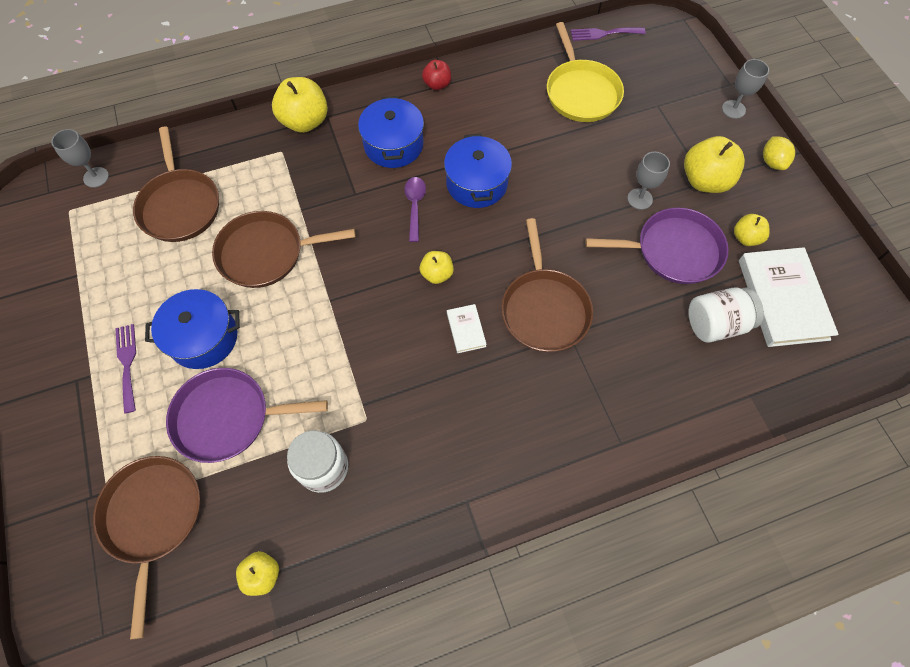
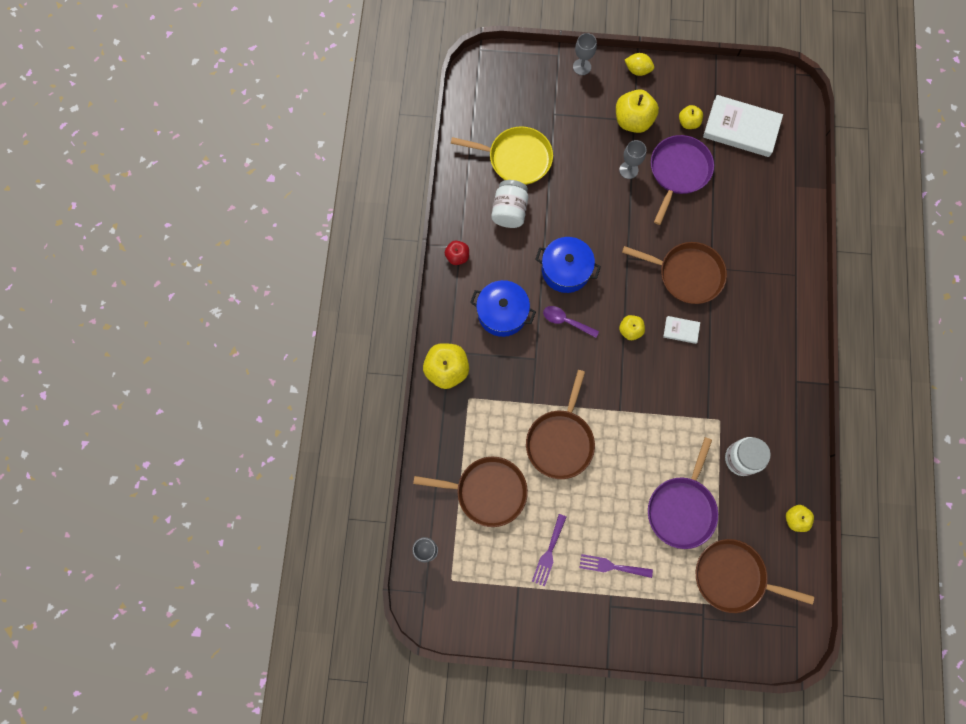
camera: 65 degrees left, 10 degrees up
(203, 338) = (613, 507): blue pot -> none
(603, 34) = (466, 112): purple fork -> purple fork (549, 553)
(715, 324) = (741, 177): white jar -> white jar (509, 211)

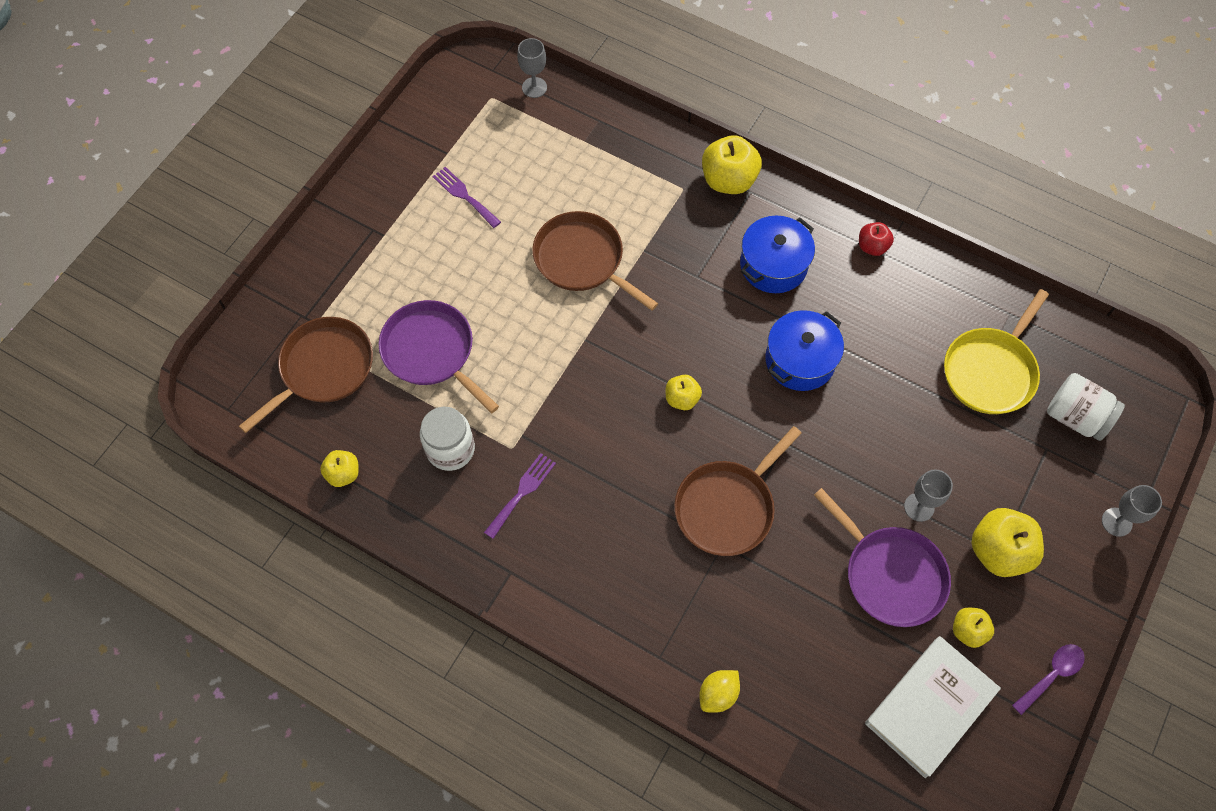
camera: 115 degrees right, 10 degrees down
(487, 491) = (565, 165): brown pan -> none
(509, 211) = (913, 330): white jar -> white jar (1075, 417)
(566, 321) = (729, 330): purple spoon -> purple spoon (1051, 675)
(612, 566) = (413, 250): purple fork -> purple fork (522, 492)
(637, 70) = (1086, 600): yellow lemon -> yellow lemon (718, 694)
(681, 330) = (652, 460): white book -> none

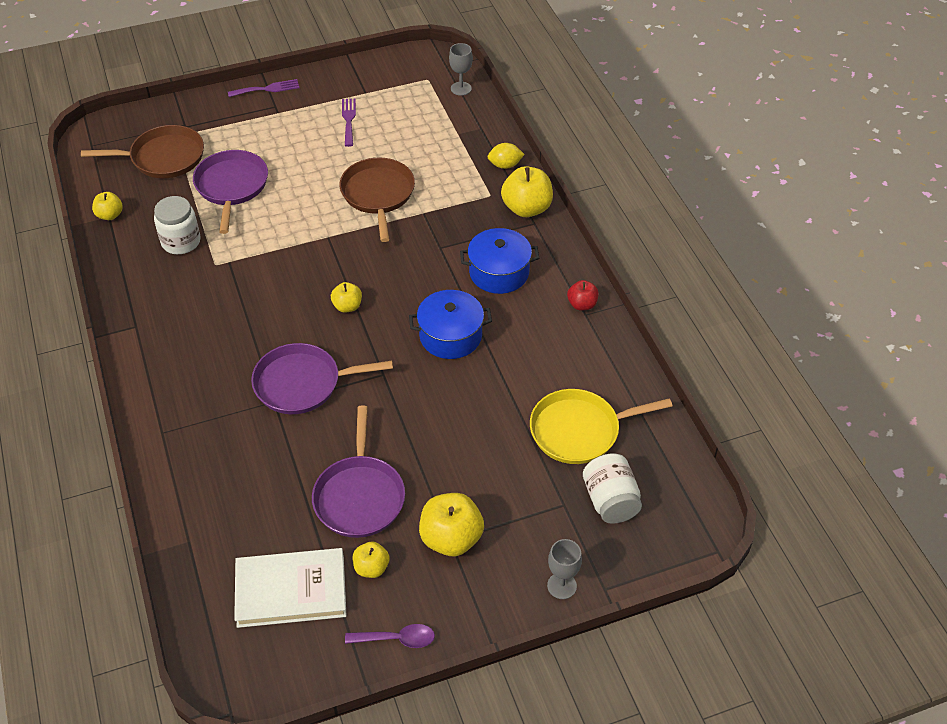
camera: 40 degrees right, 15 degrees down
(522, 492) = (192, 290): purple fork -> purple fork (267, 89)
(718, 694) = (170, 478): yellow lemon -> yellow lemon (505, 165)
(727, 507) = (302, 383): brown pan -> purple pan
(919, 507) = (427, 473): grey goblet -> none

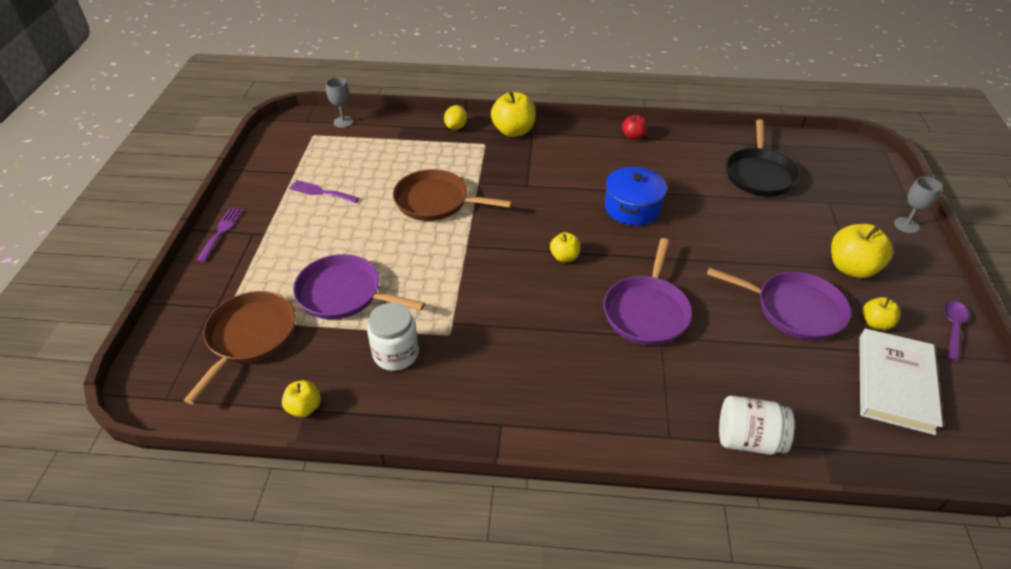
camera: 65 degrees left, 5 degrees down
(499, 272) = (575, 164): blue pot -> none
(579, 430) = (759, 174): yellow pan -> black pan
(610, 501) = (830, 180): white jar -> white jar (748, 439)

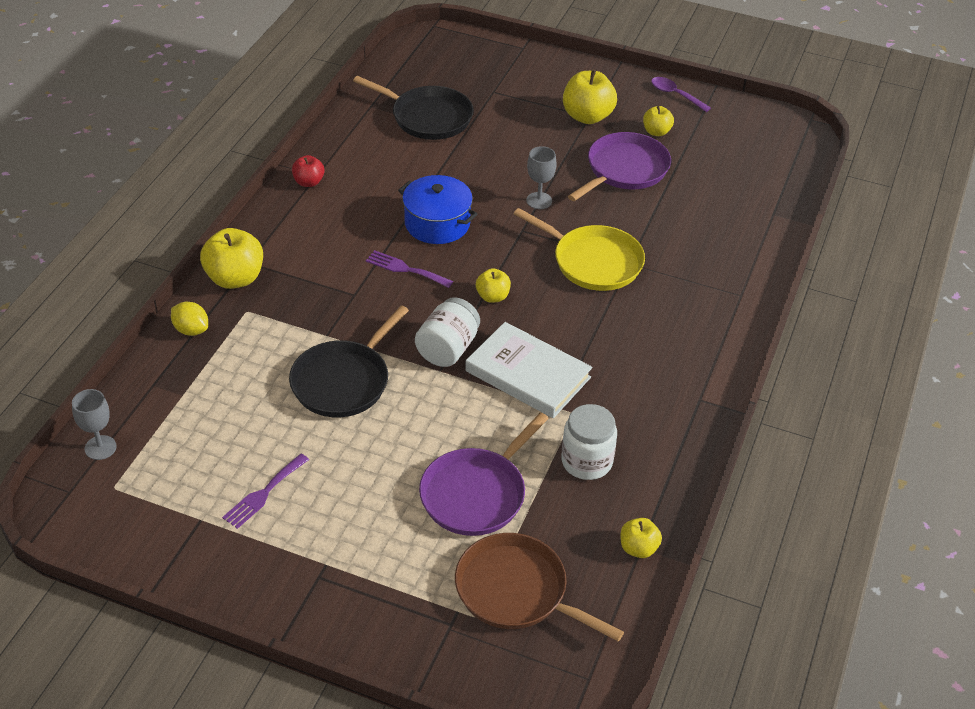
camera: 75 degrees left, 0 degrees up
(221, 232) = (299, 613): purple fork -> purple fork (405, 269)
(435, 201) = (343, 381): brown pan -> black pan
(646, 311) = (593, 262): purple pan -> yellow pan
(748, 439) = (755, 250): white jar -> white jar (448, 349)
(895, 383) = (722, 150): white book -> white book (528, 374)
(906, 225) = (546, 62): grey goblet -> grey goblet (539, 200)

